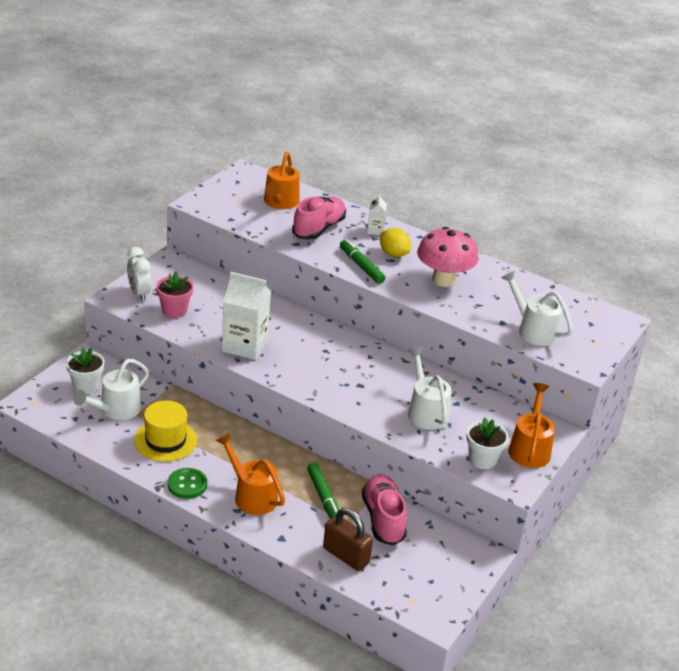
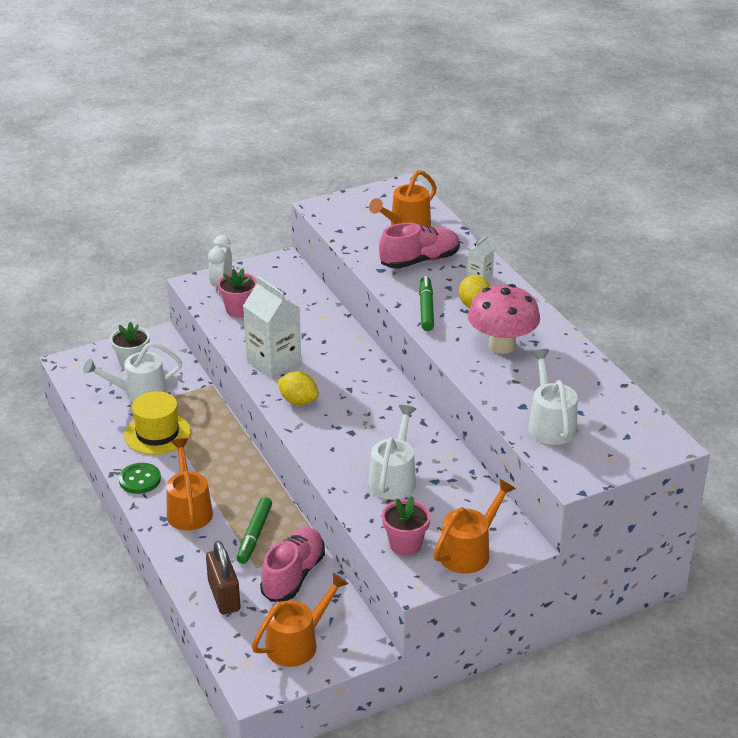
camera: 35 degrees right, 0 degrees up
(296, 373) = (298, 401): none -> yellow lemon
(435, 571) = (297, 643): none -> orange watering can
(482, 460) = (405, 544): white flower pot -> pink flower pot

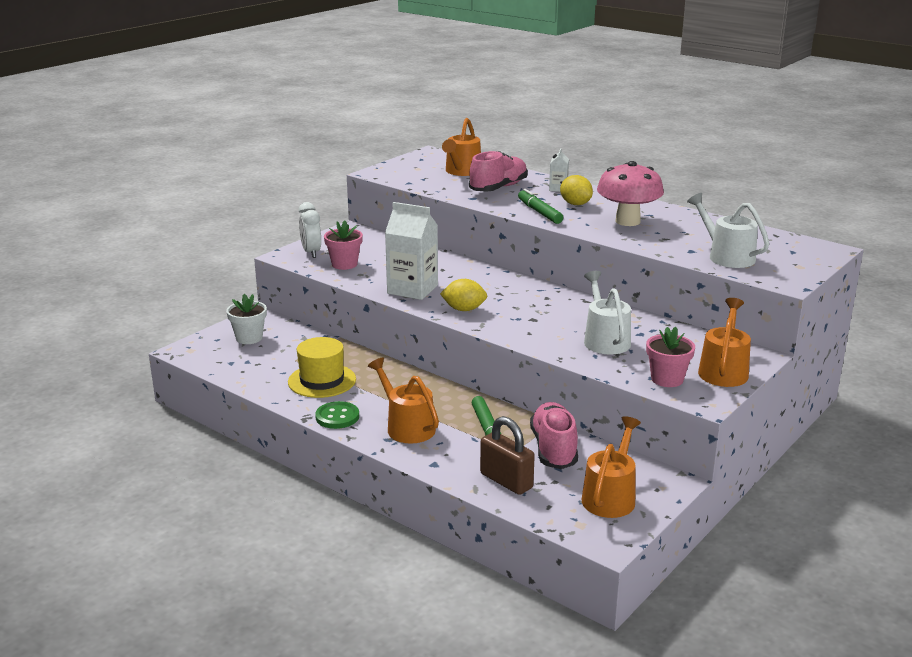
camera: 25 degrees left, 10 degrees down
(139, 392) = (275, 356): white watering can -> none

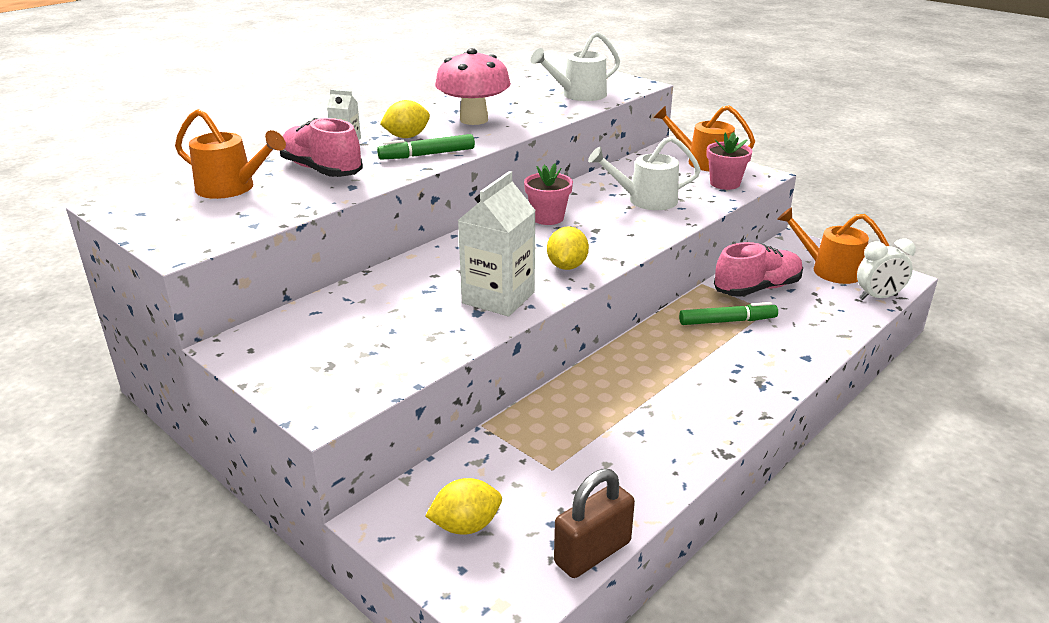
camera: 85 degrees left, 5 degrees up
(249, 338) = (466, 525): white flower pot -> yellow lemon
(311, 252) = (321, 384): white clock -> white clock (878, 297)
(322, 381) = (619, 440): yellow hat -> none
(337, 417) = (717, 425): green button -> none
(344, 264) = (387, 351): pink flower pot -> pink flower pot (547, 218)
(406, 427) = (731, 372): orange watering can -> none
(506, 481) = (824, 317): brown padlock -> brown padlock (592, 553)
(554, 449) = (757, 288): pink shoe -> pink shoe turned 150 degrees clockwise

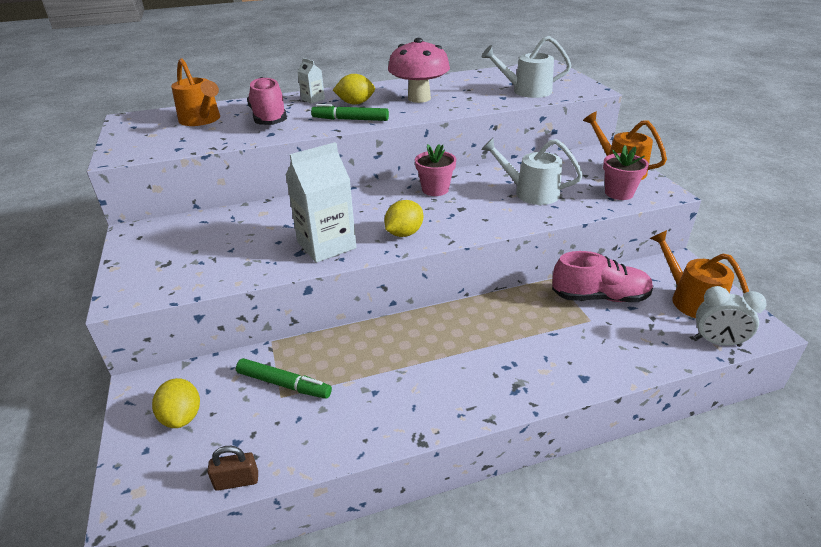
camera: 30 degrees right, 5 degrees up
(466, 525) = (182, 417): yellow lemon -> yellow lemon turned 60 degrees clockwise
(592, 553) = (237, 481): brown padlock -> brown padlock, size x0.60
(726, 321) = (542, 319): green marker -> green marker (283, 384)

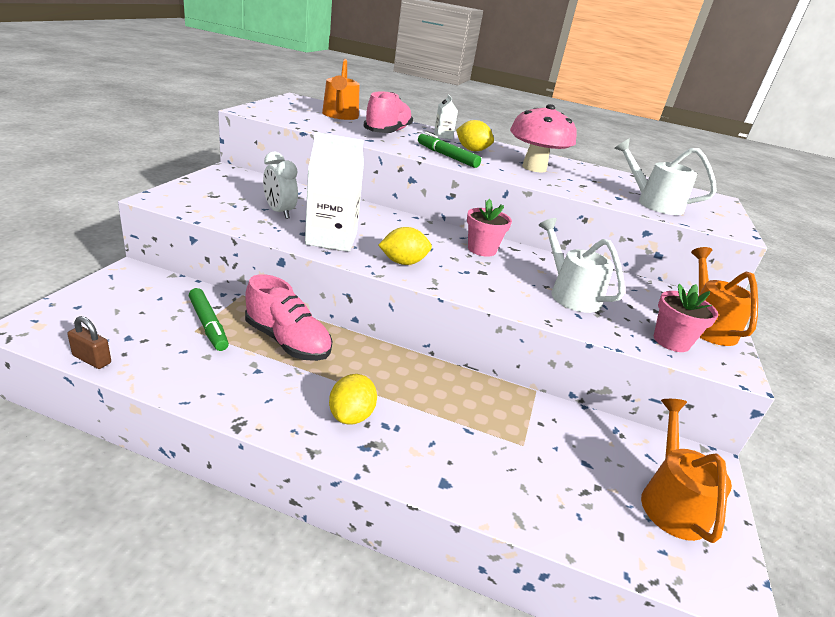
camera: 30 degrees right, 5 degrees down
(182, 417) = (123, 302): yellow lemon -> yellow lemon (351, 415)
(599, 297) = (562, 433): pink shoe -> pink shoe (287, 341)
(717, 342) = (647, 559): white clock -> white clock (279, 212)

